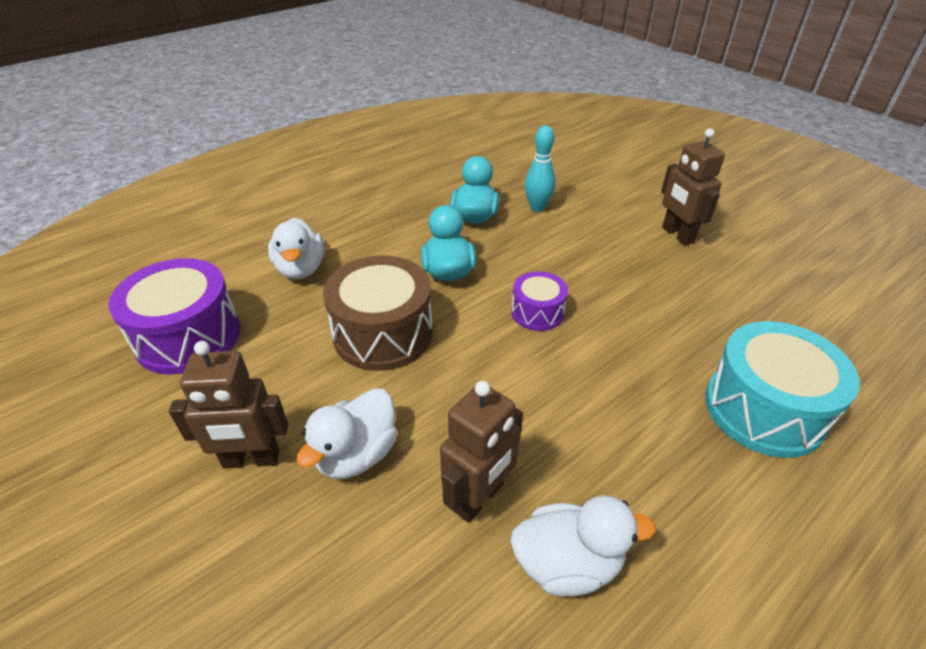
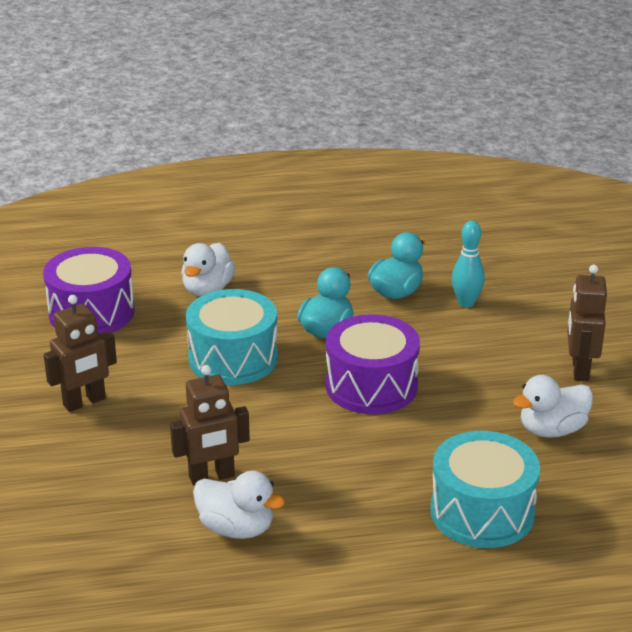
camera: 30 degrees right, 10 degrees down
(251, 459) = (84, 402): brown robot -> brown robot turned 60 degrees counterclockwise
(356, 454) = (153, 424): white duck -> white duck (552, 430)
(383, 333) = (233, 358): brown drum -> turquoise drum
(537, 312) = (371, 386): purple drum -> purple drum, size x1.82

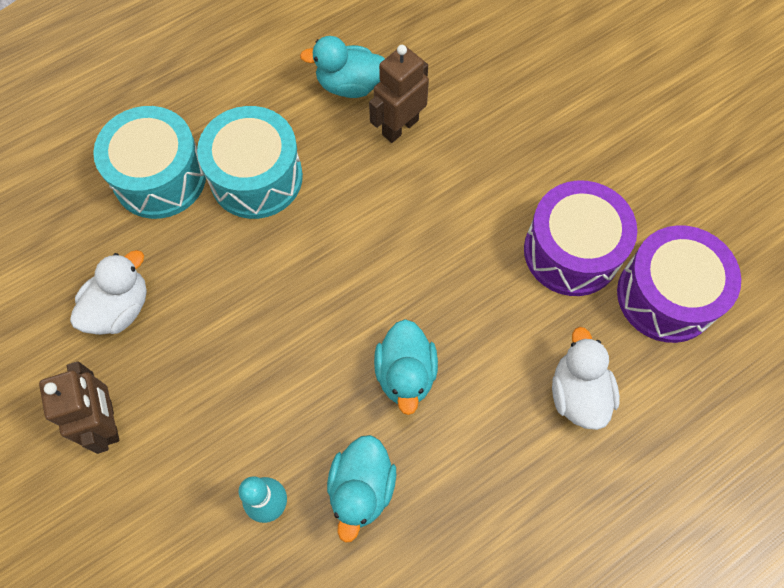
camera: 155 degrees right, 35 degrees up
(84, 402) = (567, 167): brown robot -> none
(233, 358) = (475, 284): turquoise drum -> turquoise drum (256, 177)
(236, 528) = (349, 85): white duck -> turquoise duck
(371, 386) = (318, 300): purple drum -> purple drum (571, 251)

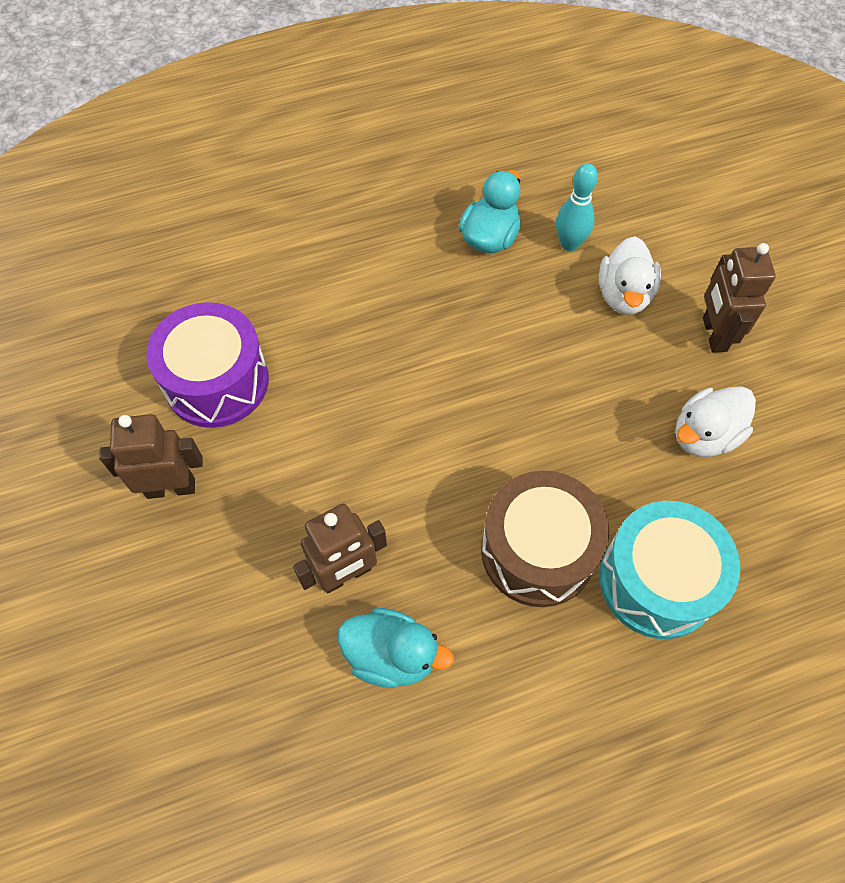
camera: 165 degrees left, 5 degrees down
(256, 177) = (538, 551): turquoise drum -> brown drum
(405, 374) = (425, 311): turquoise duck -> none
(562, 156) = (171, 488): none -> brown robot
(578, 393) = (276, 262): white duck -> white duck (624, 295)
(666, 296) = (149, 320): purple drum -> none

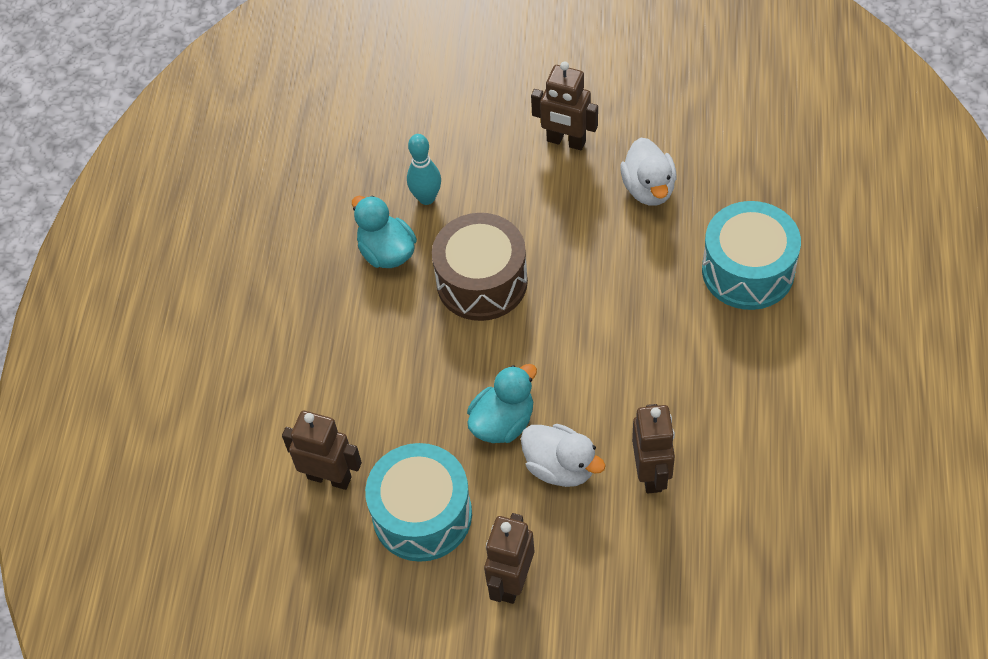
camera: 60 degrees left, 5 degrees down
(217, 382) = (422, 515): purple drum -> turquoise drum
(228, 293) = (329, 477): none -> brown robot
(391, 655) = (730, 464): turquoise duck -> turquoise duck (503, 422)
(538, 551) = (691, 335): brown drum -> brown drum (482, 282)
(624, 295) = (498, 183): white duck -> white duck (560, 467)

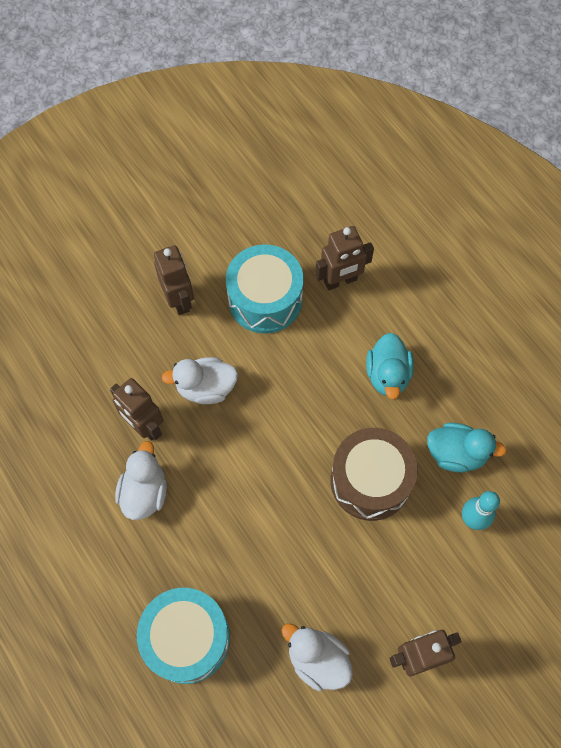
camera: 135 degrees right, 10 degrees up
(503, 422) = (267, 390): turquoise duck -> turquoise duck (387, 375)
(698, 411) = (144, 492): none -> white duck

